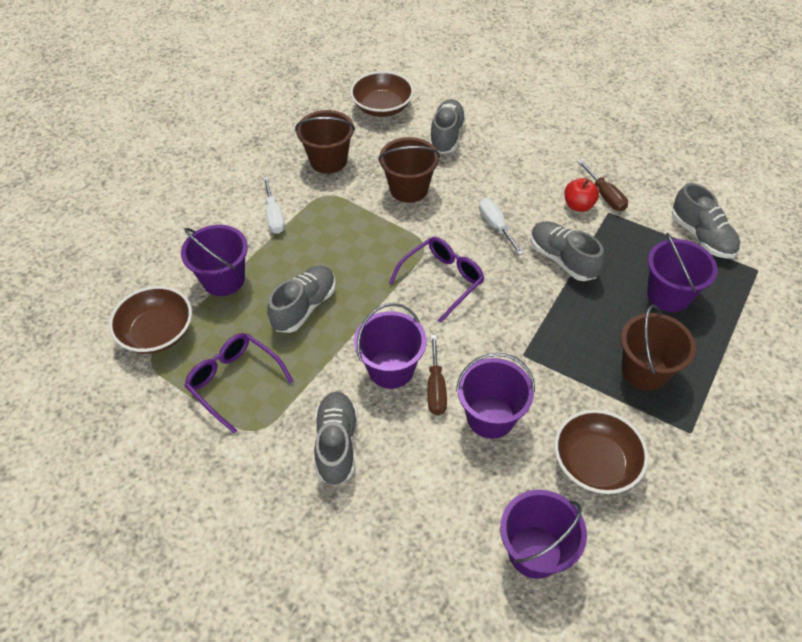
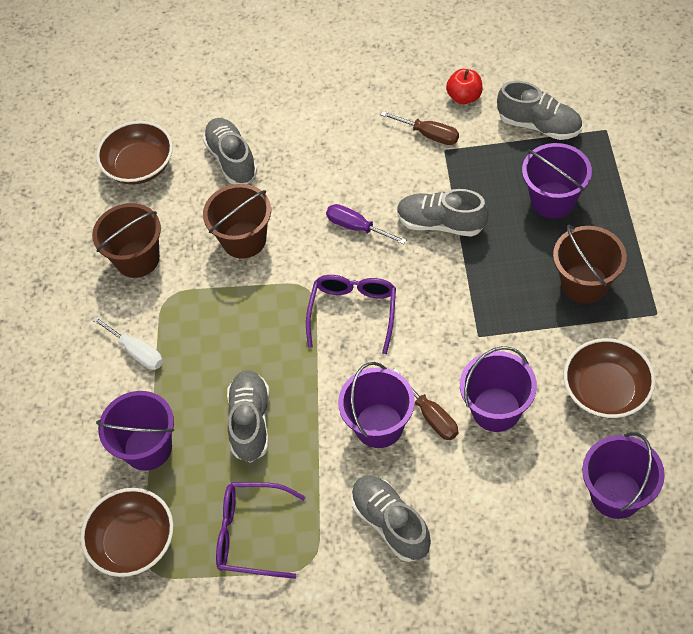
camera: 30 degrees left, 5 degrees up
(496, 226) = (357, 227): white screwdriver -> purple screwdriver
(578, 205) = (413, 159): red apple -> red apple (464, 97)

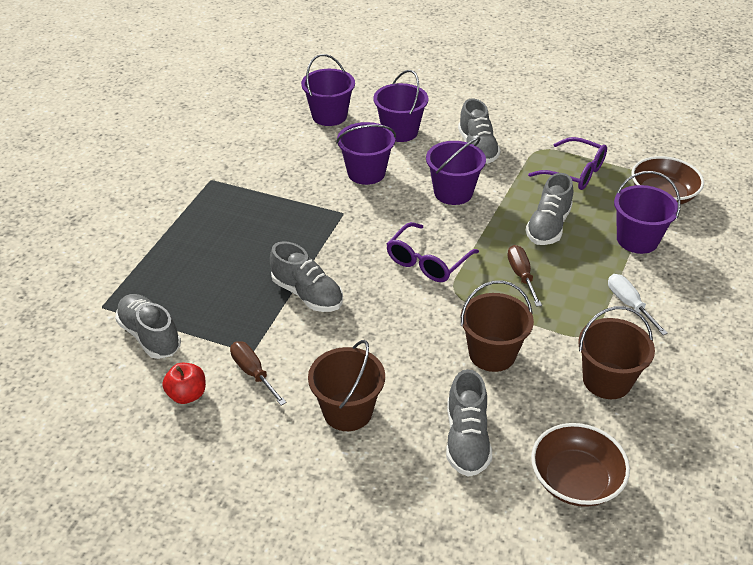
camera: 160 degrees left, 15 degrees down
(357, 227) = (381, 321): purple screwdriver -> none
(431, 415) = (413, 185): brown screwdriver -> brown screwdriver (521, 275)
(553, 200) = (203, 273): purple bucket -> purple bucket (400, 131)
(584, 283) = (239, 213): brown bucket -> brown bucket (347, 411)
(606, 390) = (287, 157): brown bowl -> none

